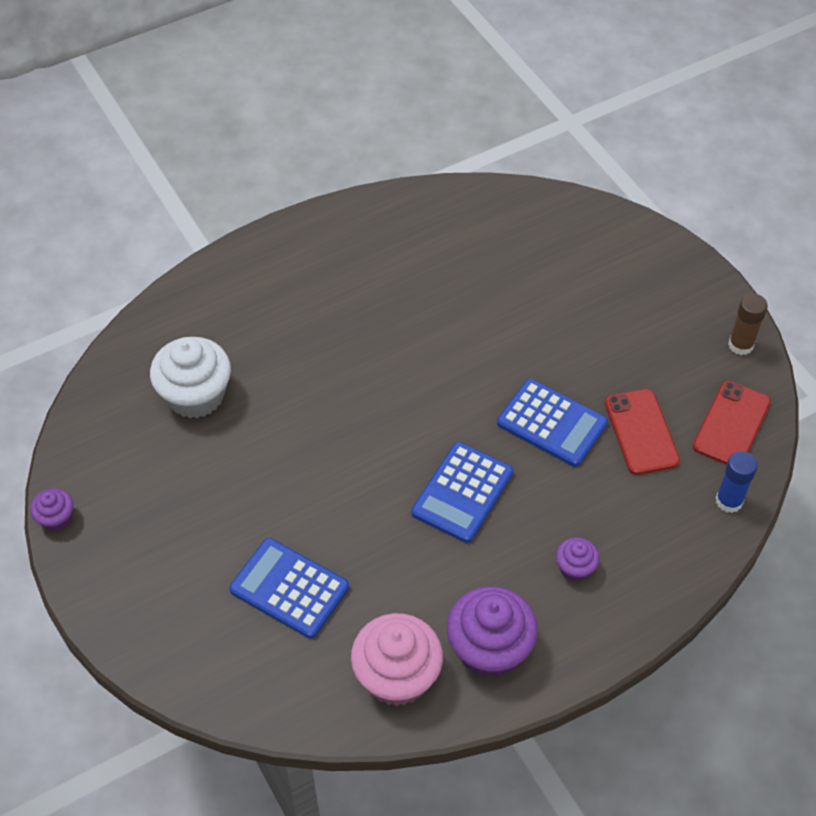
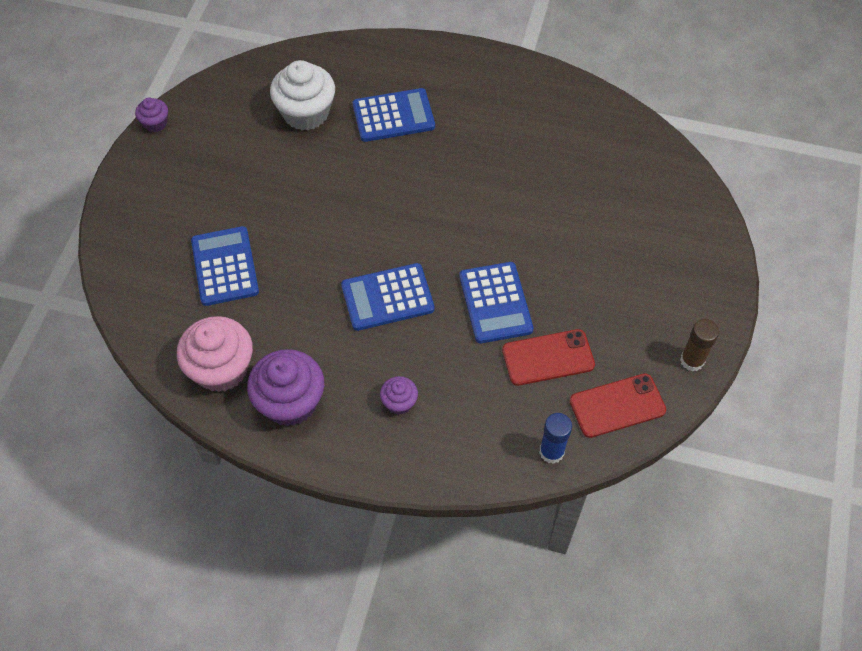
camera: 45 degrees right, 5 degrees up
(279, 337) = (393, 116): none -> blue calculator
(641, 432) = (548, 357): red phone -> red phone turned 45 degrees clockwise

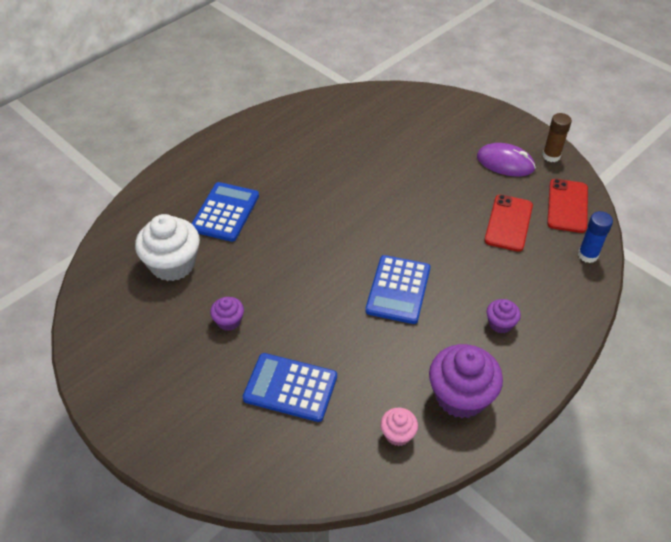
camera: 60 degrees left, 10 degrees down
(155, 123) = (84, 377): purple cupcake -> purple cupcake (229, 321)
(221, 369) = (398, 434): pink cupcake -> pink cupcake, size x0.50
(495, 303) = (444, 230): blue calculator -> none
(644, 319) = (505, 163): none -> purple mouse

